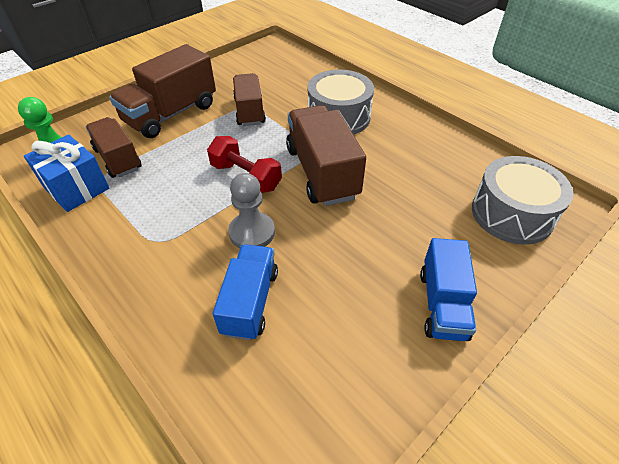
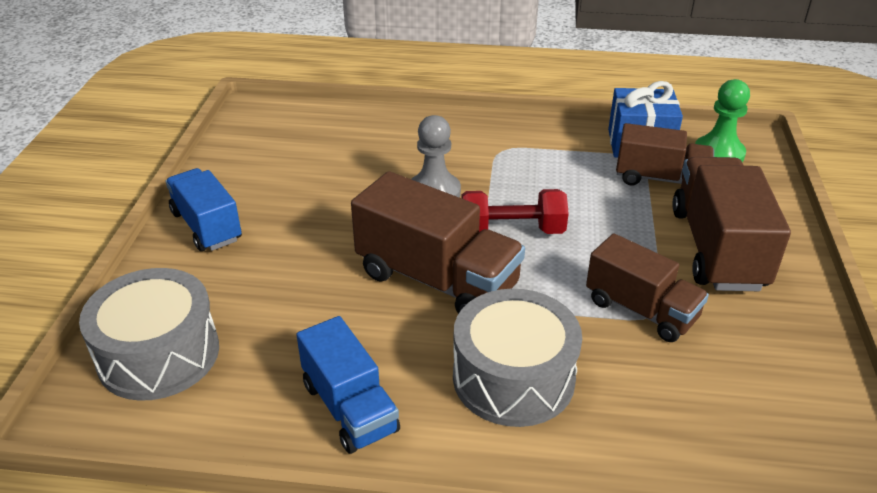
camera: 140 degrees right, 10 degrees down
(250, 302) = (374, 155): blue truck -> blue truck (349, 407)

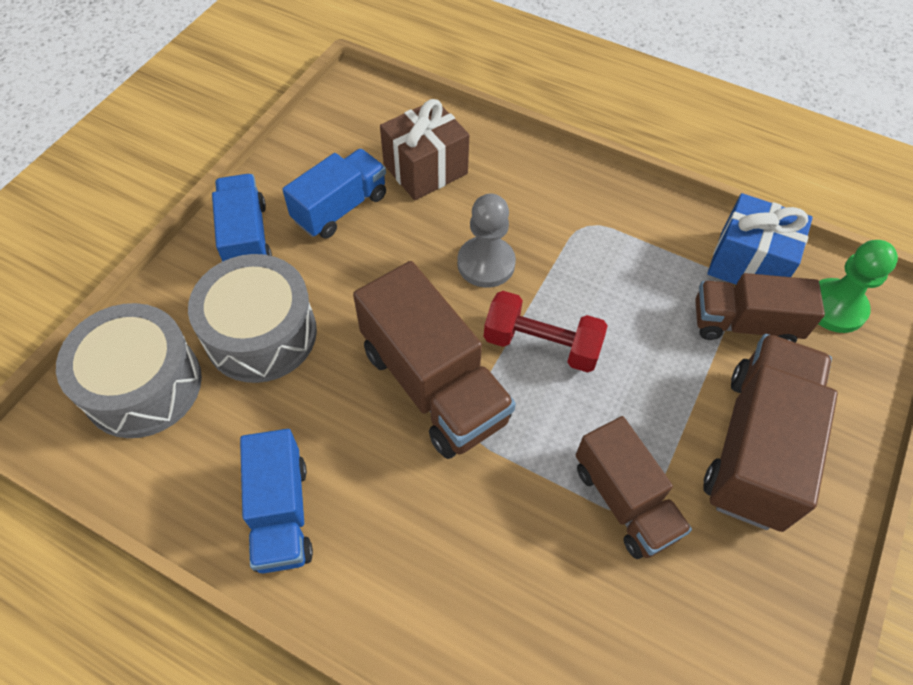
camera: 20 degrees right, 20 degrees up
(284, 186) = (340, 208): none -> blue truck
(346, 146) = (425, 169): none -> brown gift
(513, 378) = (449, 538): grey drum -> grey drum (261, 334)
(660, 179) = (744, 324): brown truck -> brown truck turned 150 degrees clockwise

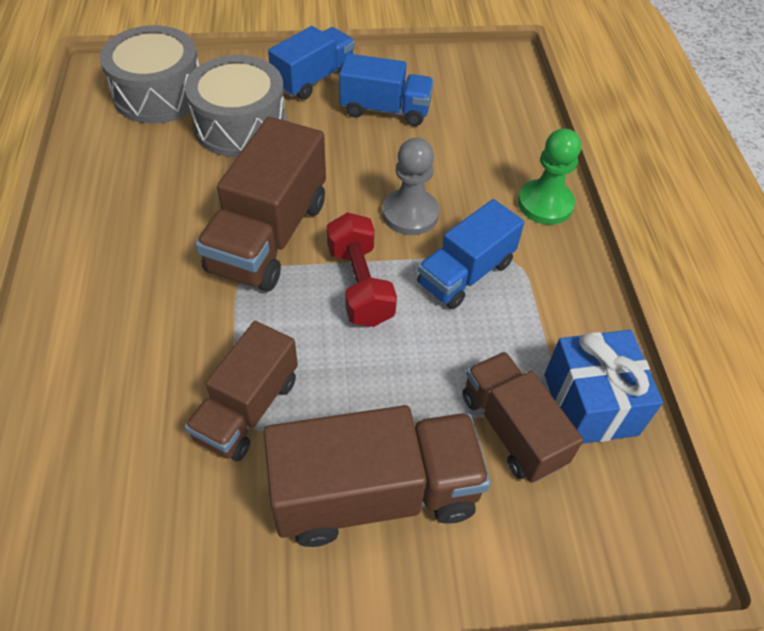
camera: 55 degrees right, 5 degrees down
(281, 513) = (106, 205): blue truck -> blue truck (465, 273)
(425, 169) = (470, 136): brown gift -> none
(835, 307) = (608, 507): green pawn -> green pawn (545, 204)

